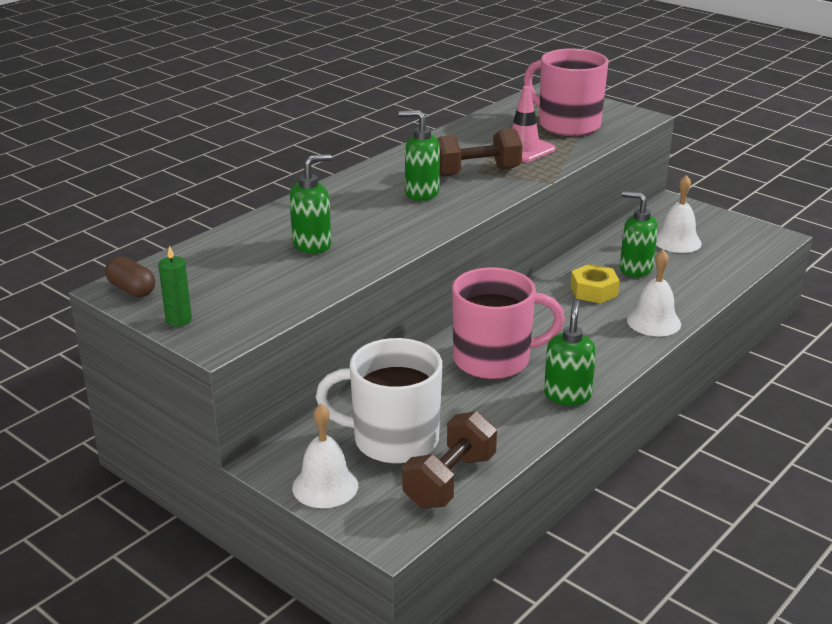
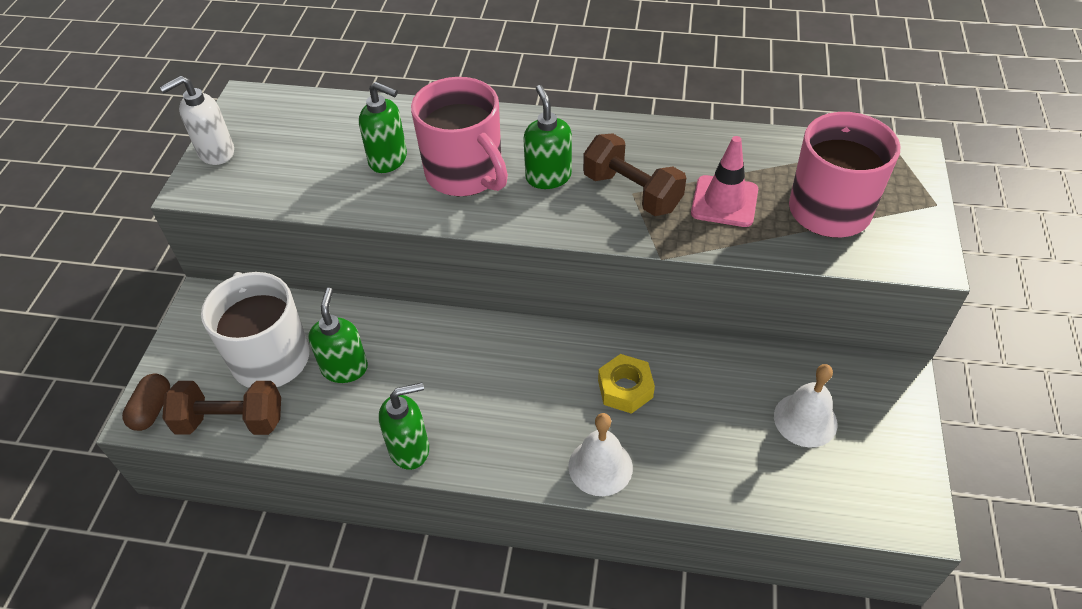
camera: 60 degrees right, 20 degrees up
(132, 289) = (248, 106): brown capsule -> brown capsule (152, 410)
(178, 320) = (216, 152): green candle -> white soap dispenser
(325, 486) = (188, 346): white bell -> none
(494, 360) = (436, 367): pink mug -> pink mug (465, 174)
(635, 269) = (703, 406): green soap dispenser -> green soap dispenser (345, 368)

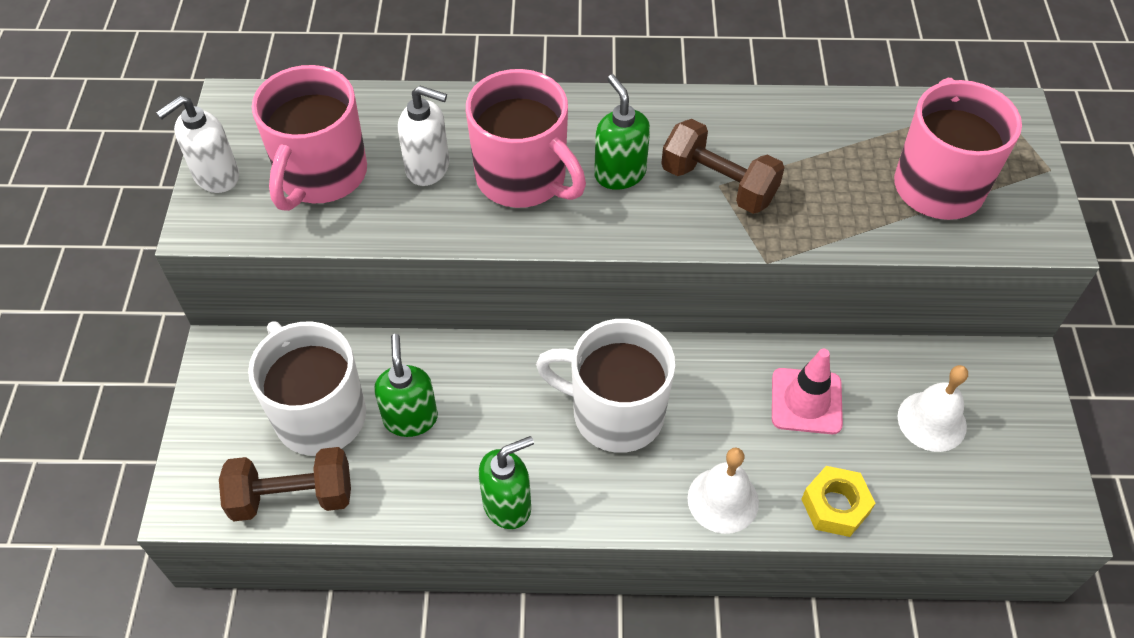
camera: 10 degrees left, 5 degrees up
(152, 410) = (195, 494): brown capsule -> none
(300, 158) = (321, 175): none -> pink mug
(388, 160) = (428, 168): green soap dispenser -> white soap dispenser
(520, 382) = (615, 413): none -> white mug
(625, 389) = (732, 407): yellow nut -> yellow nut (835, 506)
(724, 201) = (823, 186): pink traffic cone -> pink traffic cone (806, 401)

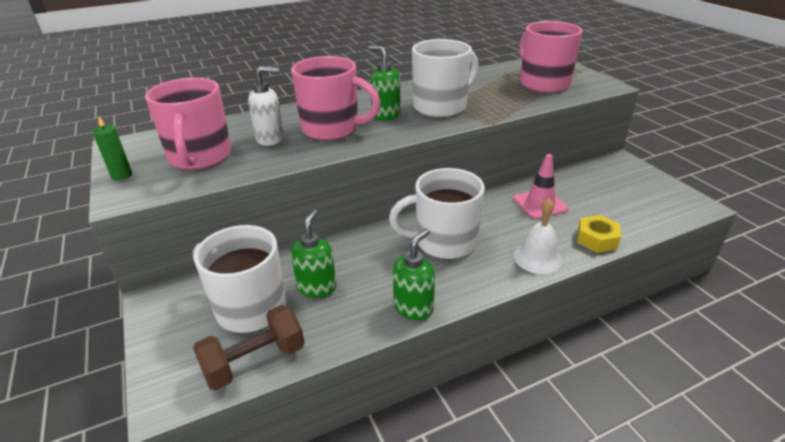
camera: 25 degrees left, 20 degrees down
(216, 176) = (122, 175): white soap dispenser -> green candle
(410, 418) = (317, 287): green soap dispenser -> green soap dispenser turned 45 degrees clockwise
(718, 184) = (441, 107): brown dumbbell -> white mug
(932, 421) = (605, 192): white bell -> none

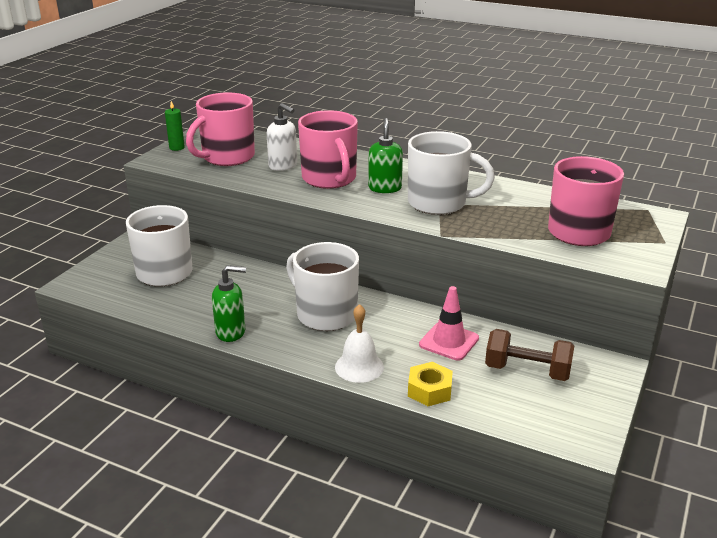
camera: 50 degrees right, 5 degrees down
(255, 361) = (122, 297): brown dumbbell -> brown dumbbell (527, 371)
(317, 287) = (210, 286): green soap dispenser -> none

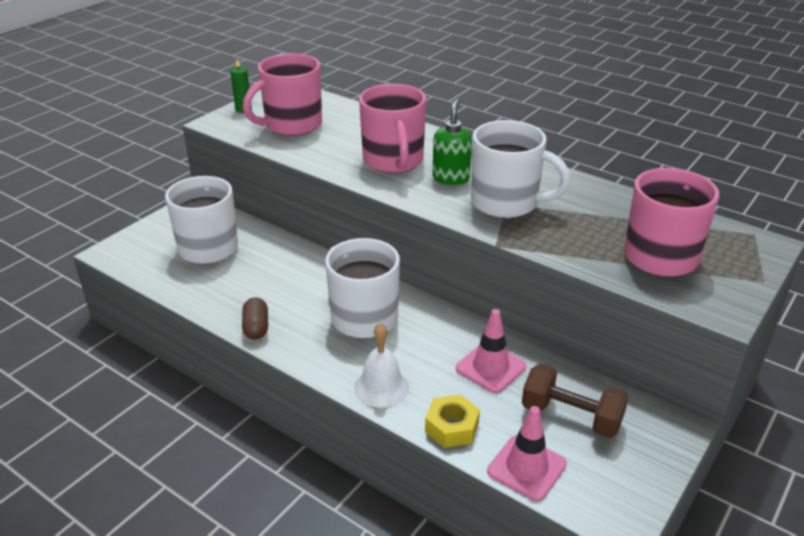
camera: 10 degrees right, 5 degrees up
(231, 332) = (256, 327): green soap dispenser -> brown capsule
(283, 166) = (348, 140): white soap dispenser -> none
(501, 413) = (526, 468): none -> pink traffic cone

